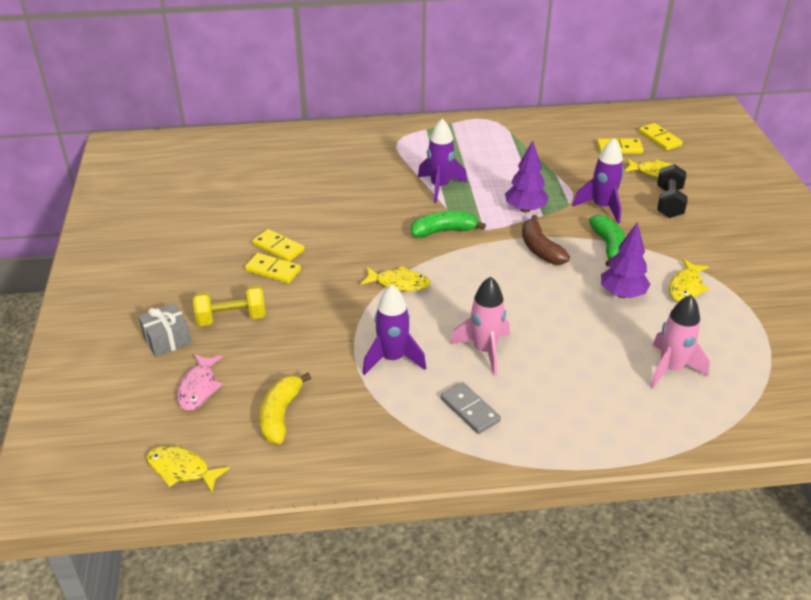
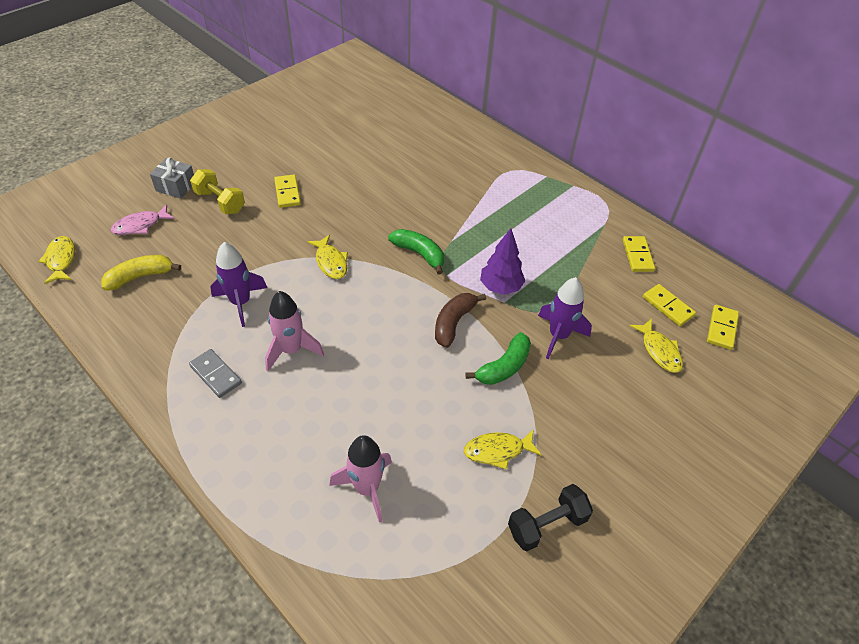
camera: 50 degrees right, 10 degrees up
(278, 247) = (315, 182): yellow domino -> yellow domino (637, 255)
(440, 187) = (475, 223): purple rocket -> none
(470, 410) = (215, 375): grey domino -> grey domino turned 60 degrees counterclockwise
(622, 294) = (443, 407): purple tree -> none
(669, 203) = (620, 381): black dumbbell -> black dumbbell (546, 524)

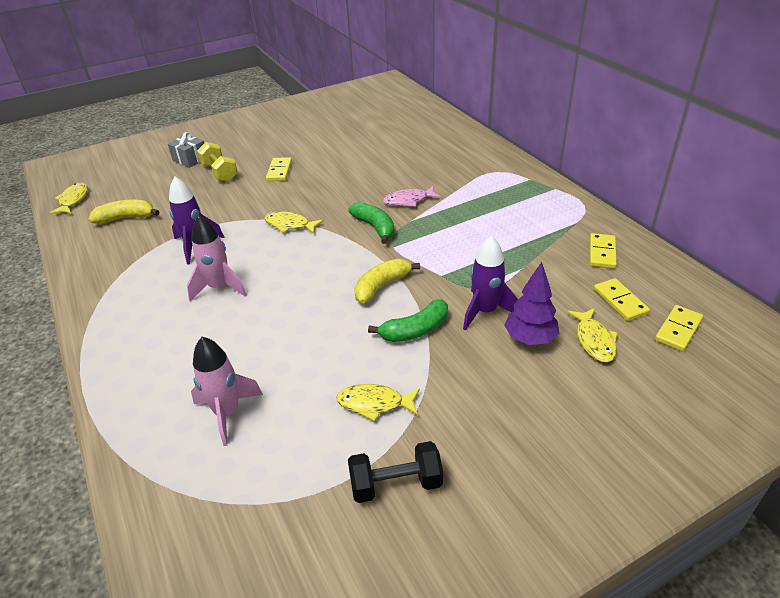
camera: 20 degrees right, 10 degrees down
(140, 225) = (147, 183): pink fish -> pink fish (408, 201)
(215, 375) = (144, 297): grey domino -> none
(330, 262) = (290, 225): yellow fish -> yellow fish turned 120 degrees clockwise
(454, 323) = (381, 286): brown banana -> yellow banana
(500, 287) = (442, 263): purple tree -> purple tree (530, 338)

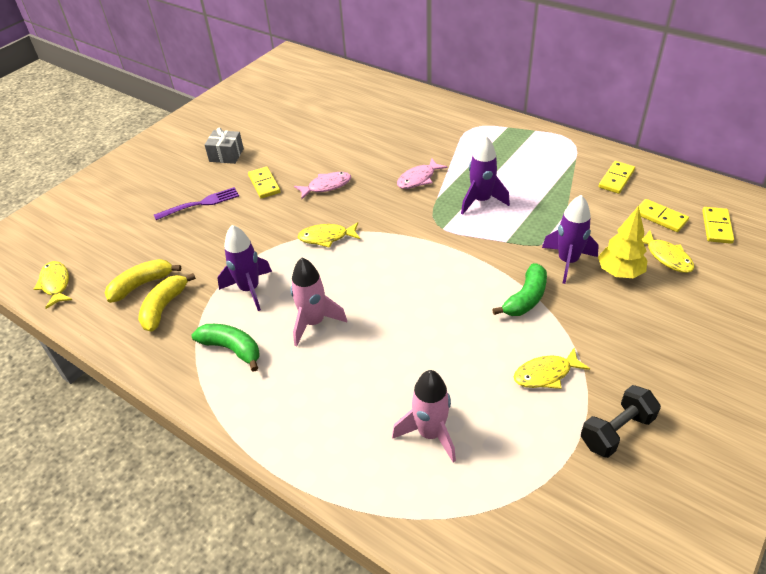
camera: 25 degrees left, 5 degrees up
(190, 159) = (152, 198): grey gift -> grey gift (226, 155)
(220, 172) = (200, 204): yellow dumbbell -> purple fork
(326, 185) = (326, 186): none -> pink fish
(375, 227) = (410, 215): green banana -> green banana (232, 349)
(381, 286) = (464, 269): yellow banana -> yellow banana (164, 307)
(449, 234) = (481, 201): none -> purple rocket
(530, 338) = (619, 272): purple tree -> yellow tree
(602, 253) = (616, 179): yellow domino -> yellow domino turned 45 degrees clockwise

